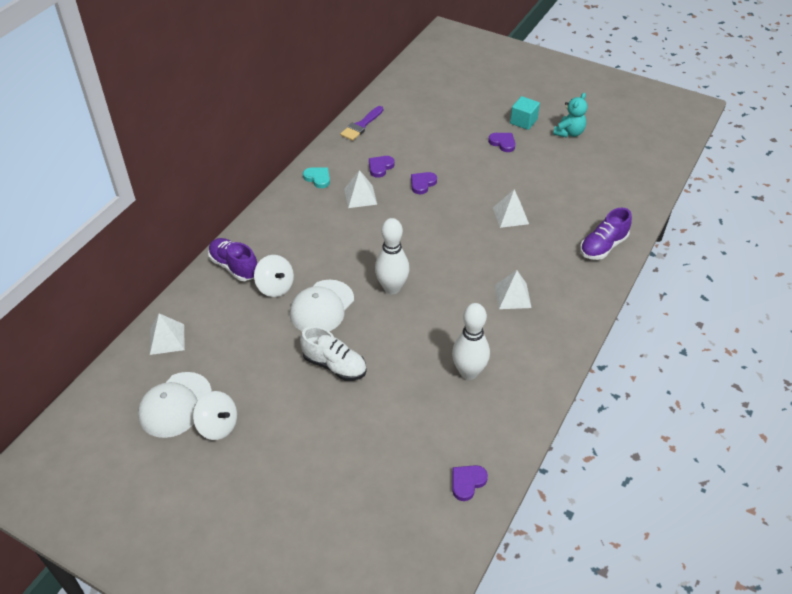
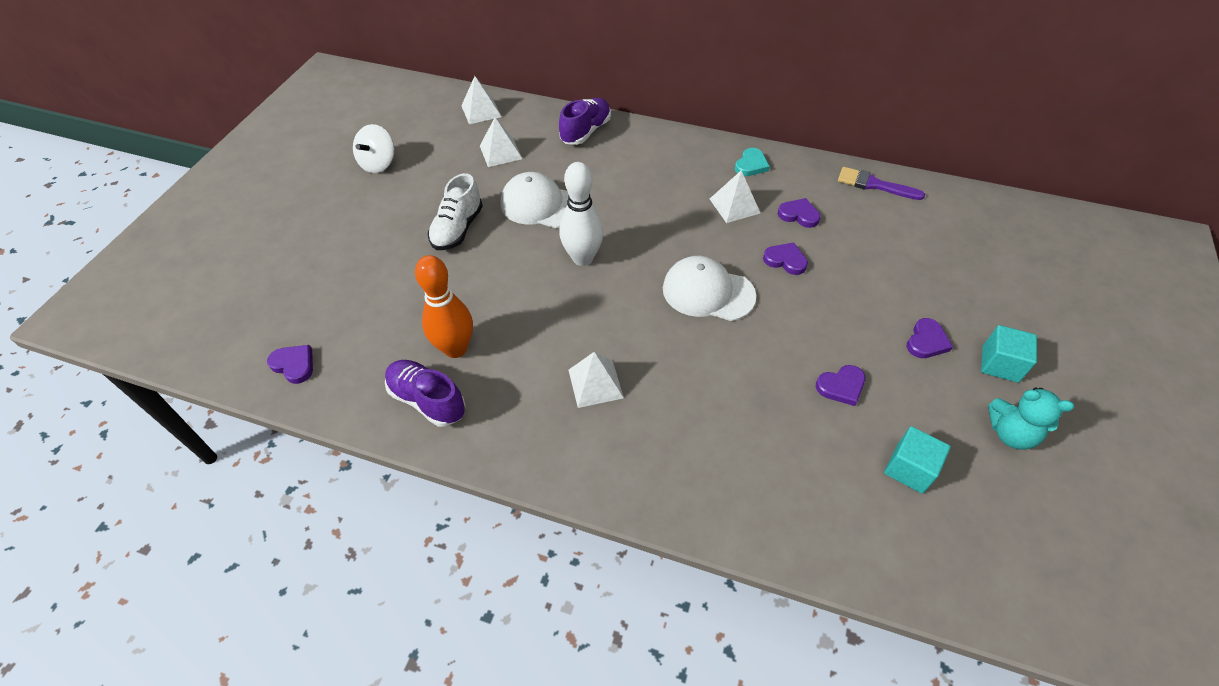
camera: 80 degrees right, 5 degrees up
(175, 405) = (403, 133): white cap -> white cap (708, 292)
(275, 287) = (563, 165): white spinning top -> none
(469, 372) = (455, 348): white bowling pin -> orange bowling pin
(510, 215) = (760, 366): white pyramid -> white pyramid (500, 152)
(530, 185) = (841, 386): none -> purple heart
(587, 174) = (909, 469): none -> turquoise cube
(603, 246) = (734, 499): purple shoe -> purple shoe (427, 400)

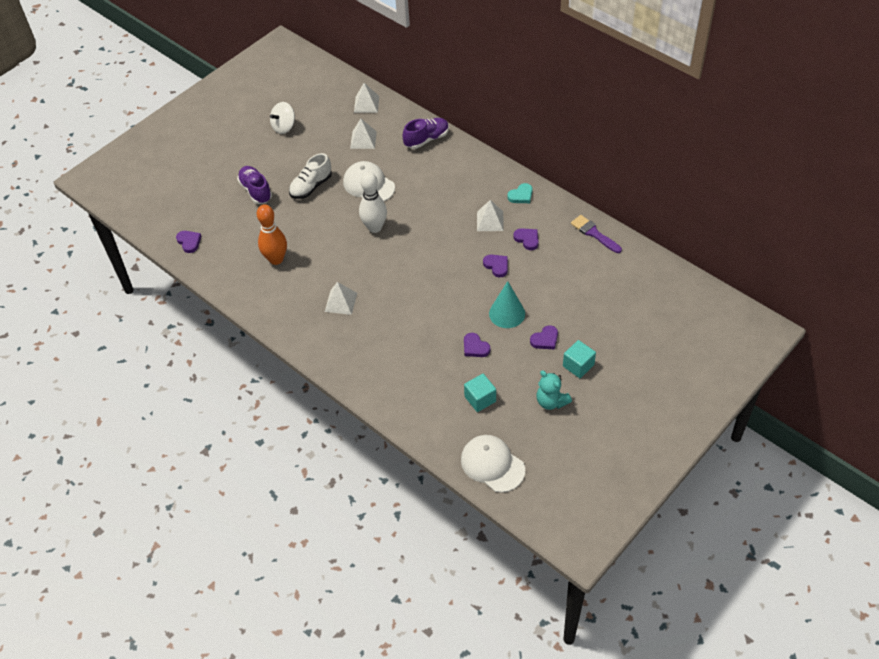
camera: 25 degrees right, 0 degrees up
(427, 400) = (249, 283): purple shoe -> purple shoe (256, 191)
(708, 292) = (436, 271): white cap -> white cap (492, 464)
(841, 386) = (475, 347): purple heart -> purple heart turned 45 degrees clockwise
(847, 321) = (507, 313): none -> turquoise cone

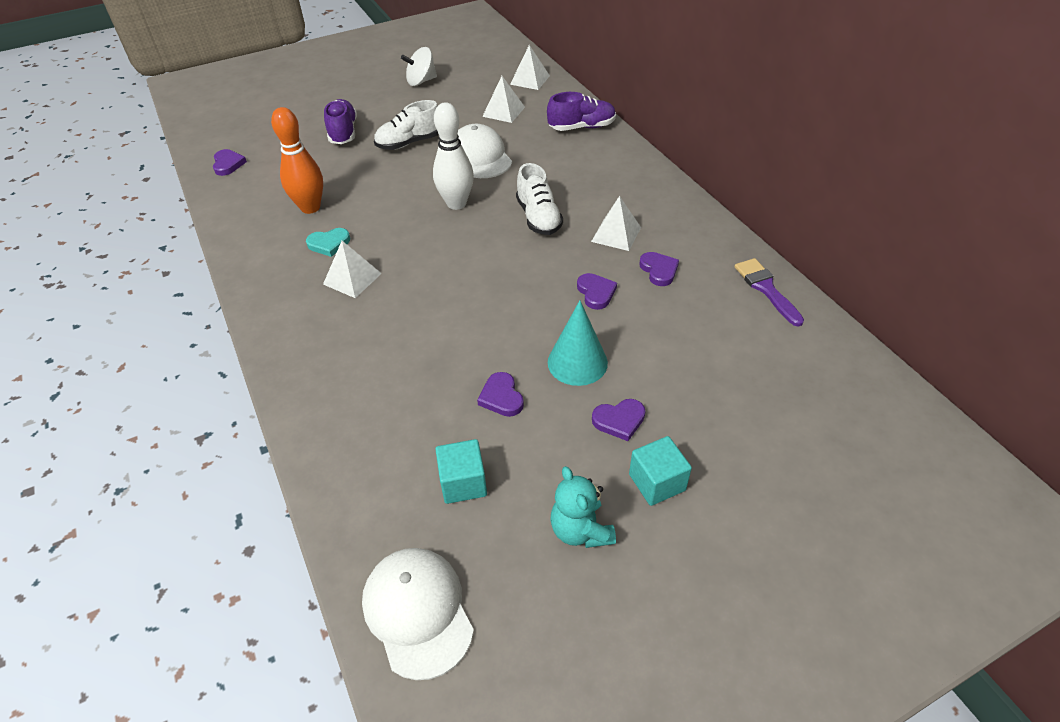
camera: 20 degrees right, 5 degrees down
(435, 223) = (538, 217): none -> white shoe
(521, 195) = (676, 215): turquoise heart -> turquoise heart (329, 244)

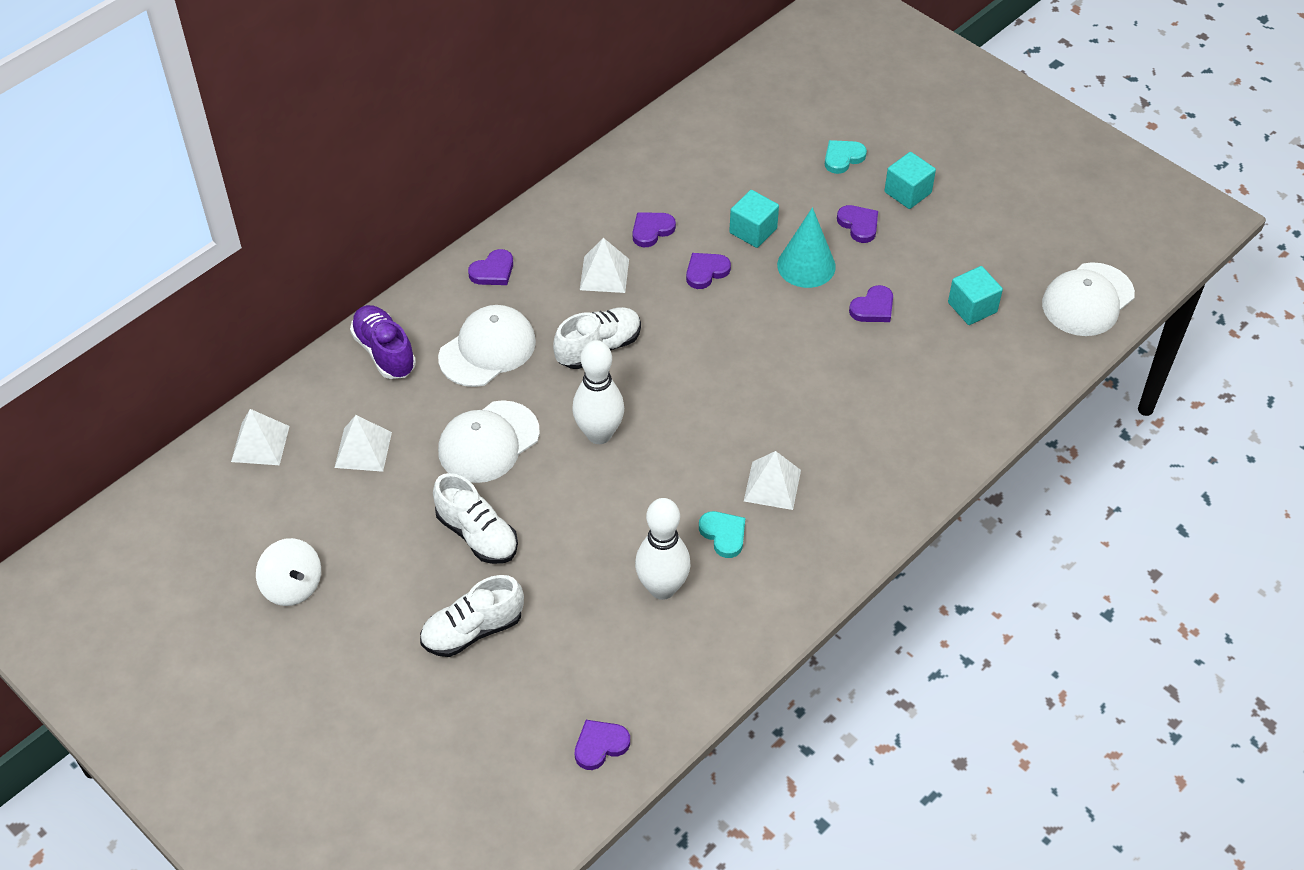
camera: 110 degrees left, 5 degrees up
(310, 207) = (662, 588): orange bowling pin -> white bowling pin
(343, 132) = (472, 630): purple shoe -> white shoe
(563, 167) = (487, 349): none -> white cap
(580, 530) = (973, 227): turquoise teddy bear -> none
(637, 336) = (753, 231): none -> turquoise cube
(641, 180) = (493, 271): none -> purple heart
(728, 438) = (843, 158): none -> turquoise heart
(766, 289) = (648, 151): purple brush -> none

